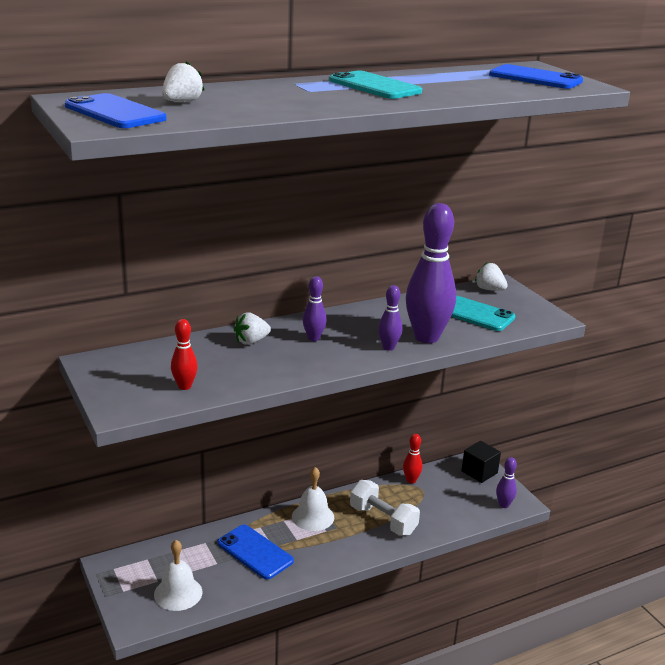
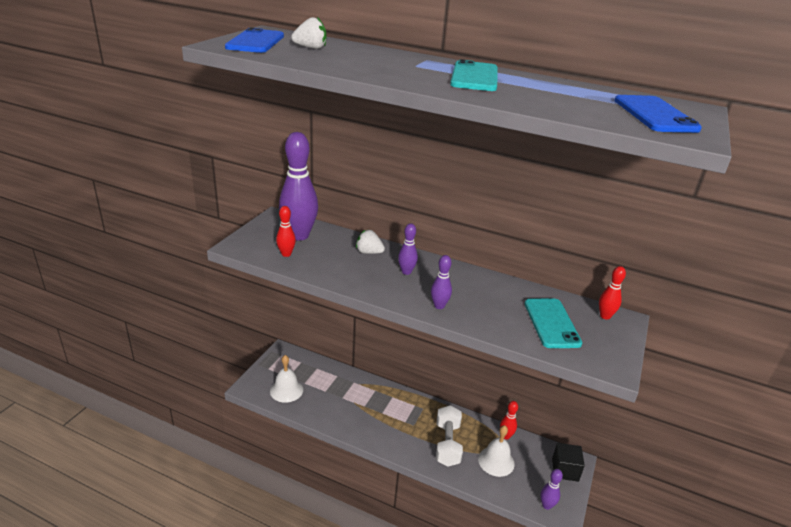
camera: 50 degrees right, 5 degrees up
(255, 552) = (351, 401): blue phone -> none
(313, 517) = (411, 408): white bell -> white bell (496, 461)
(426, 337) = (479, 316): purple bowling pin -> purple bowling pin (299, 235)
(489, 289) = (605, 316): white strawberry -> red bowling pin

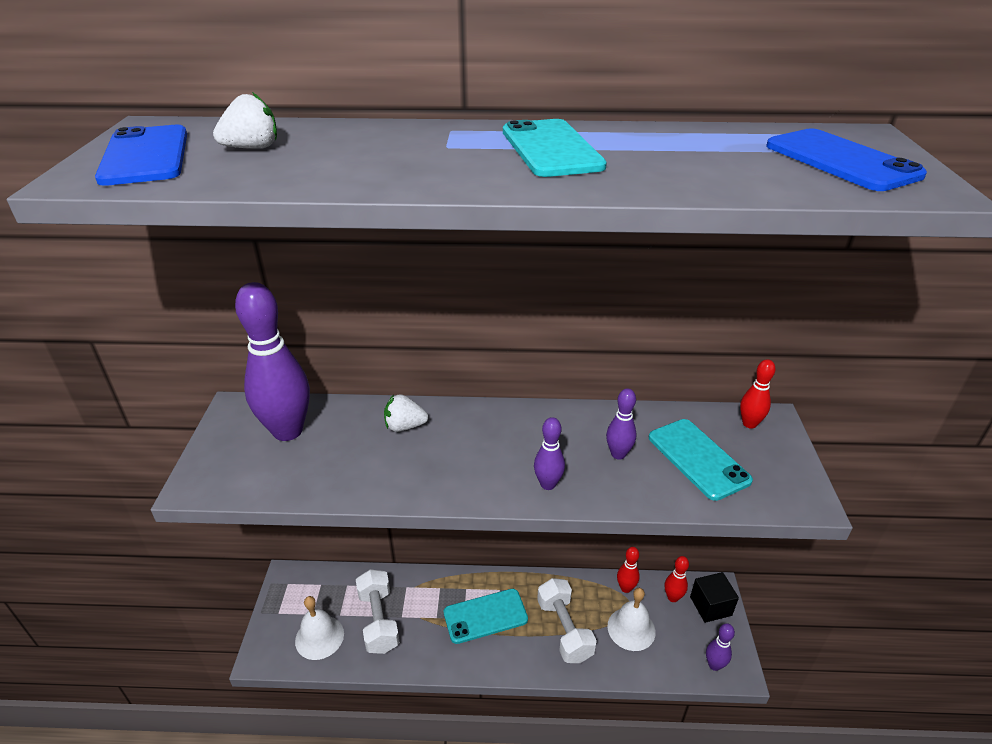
camera: 20 degrees left, 5 degrees up
(286, 254) = (284, 472): red bowling pin -> red bowling pin (672, 597)
(327, 394) = (379, 620): none -> white dumbbell
(397, 416) = (485, 616): none -> turquoise phone
(406, 272) = (474, 442): purple bowling pin -> purple bowling pin (618, 454)

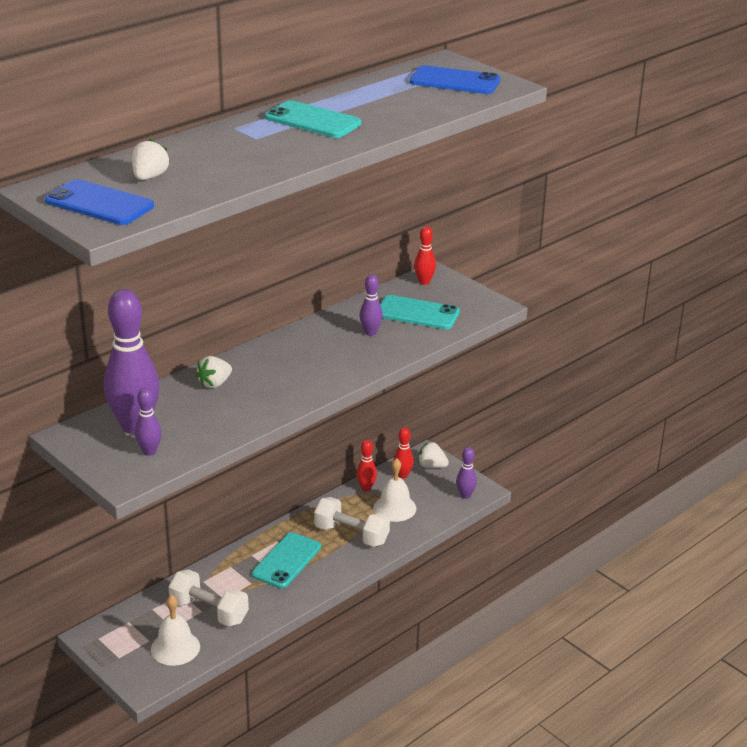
camera: 45 degrees left, 5 degrees down
(548, 484) = (351, 366): purple bowling pin -> purple bowling pin (149, 451)
(710, 606) = (431, 466): black cube -> white strawberry

